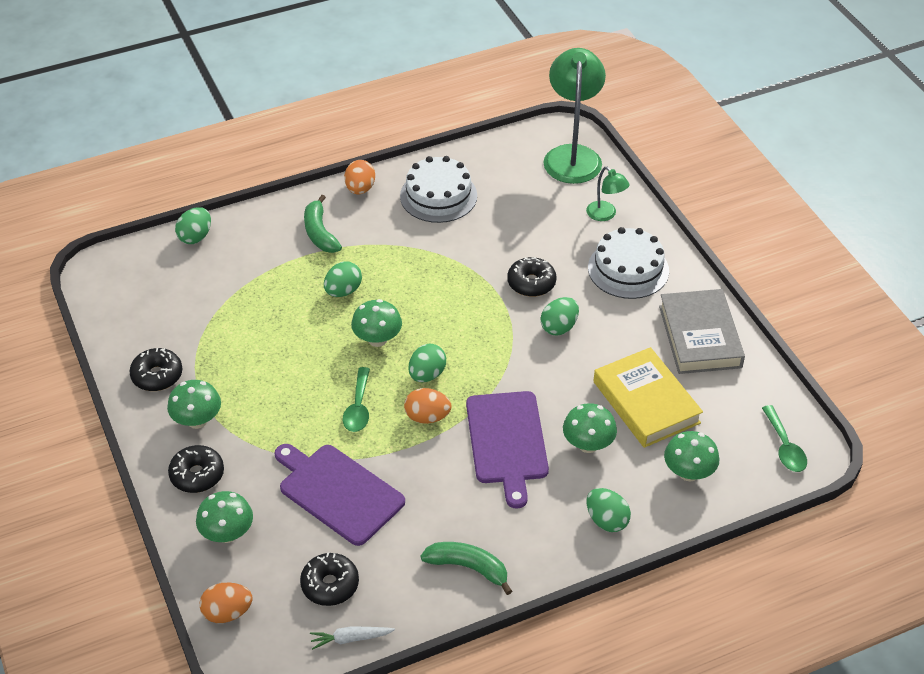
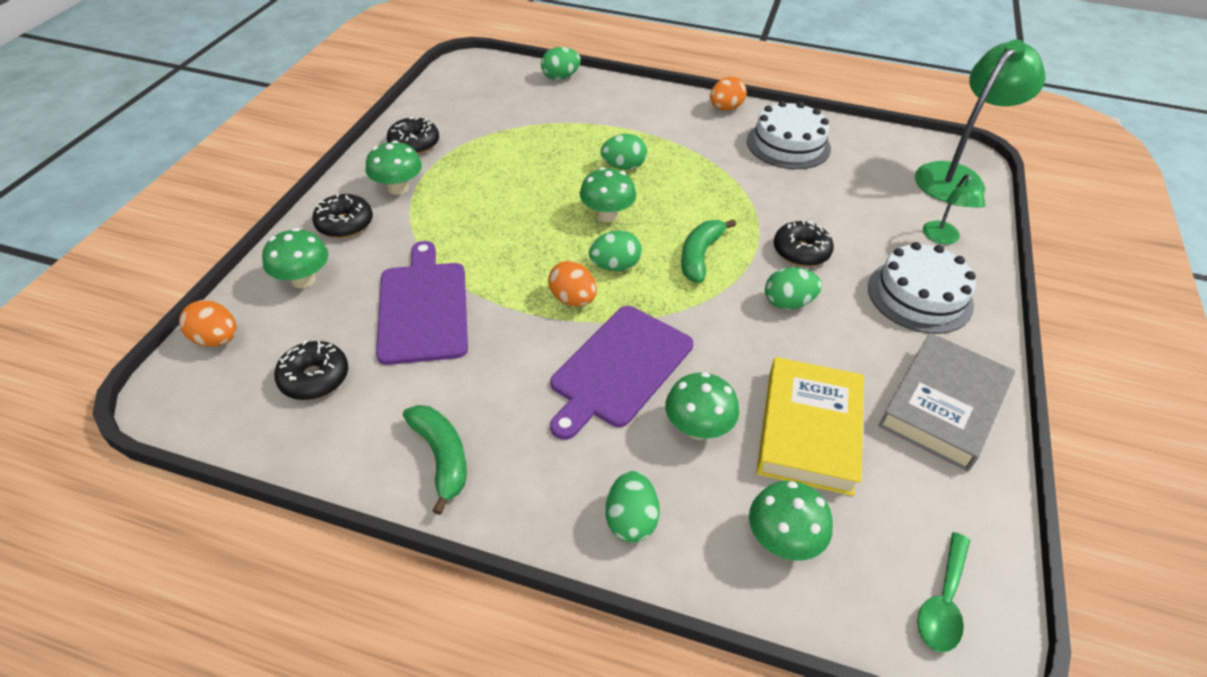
camera: 40 degrees right, 0 degrees up
(320, 233) = (655, 120): green banana -> green banana (700, 256)
(350, 639) = (264, 438): white carrot -> none
(358, 407) = (525, 255): green spoon -> none

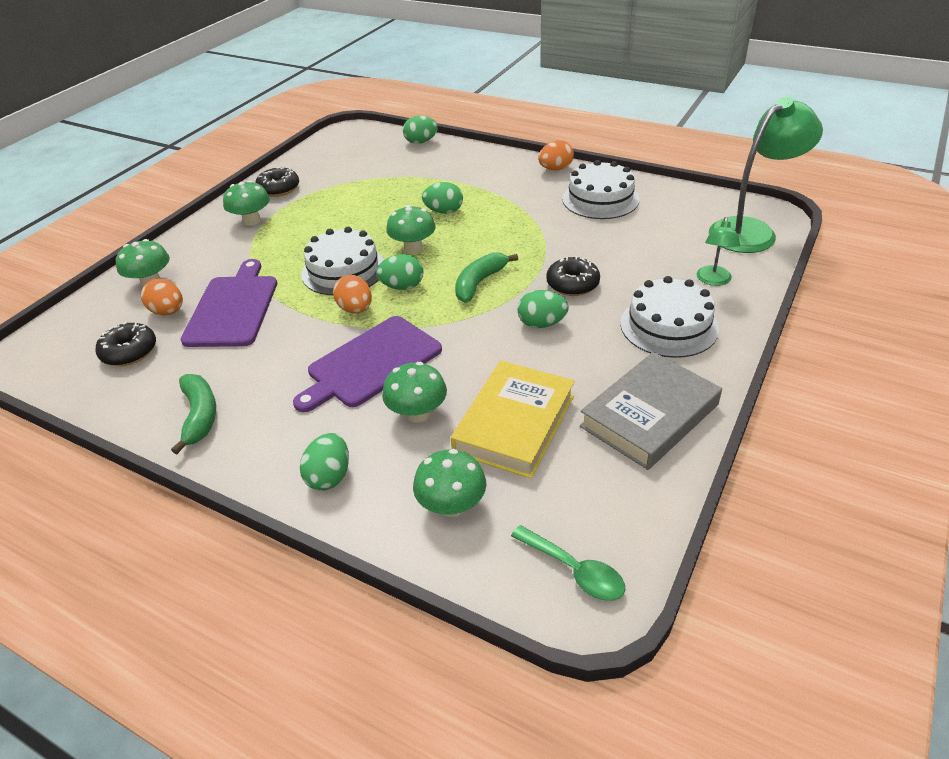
camera: 15 degrees right, 5 degrees down
(216, 339) = (70, 320): orange egg -> orange egg (168, 312)
(345, 224) = (199, 245): black donut -> none
(537, 249) = (343, 270): none -> white cake
(943, 602) = (575, 570): green spoon -> green spoon turned 90 degrees counterclockwise

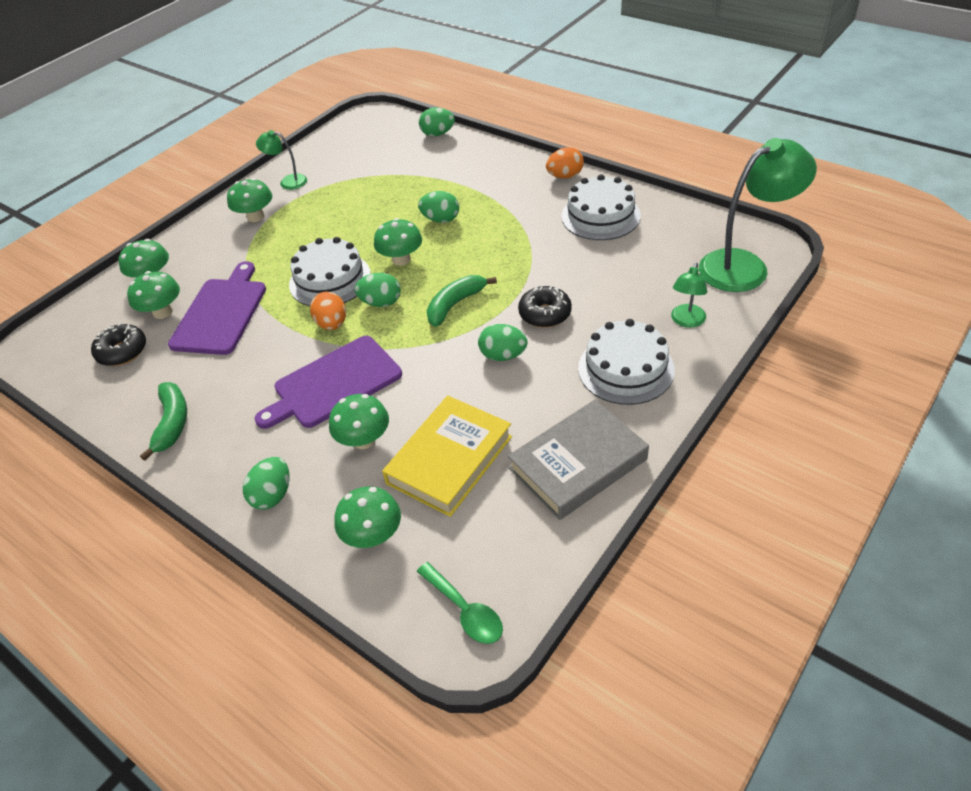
camera: 10 degrees right, 5 degrees up
(168, 312) = (163, 312): orange egg -> green mushroom
(279, 189) = (288, 181): black donut -> green lamp

